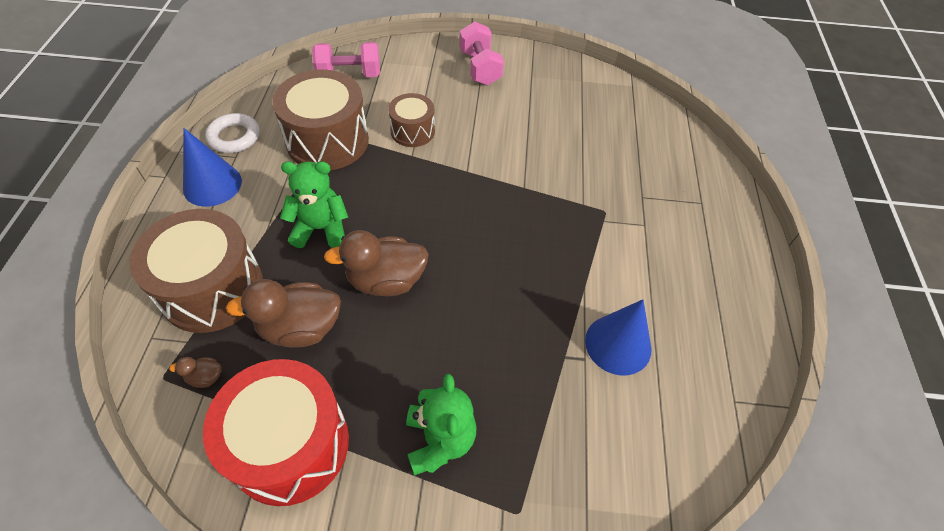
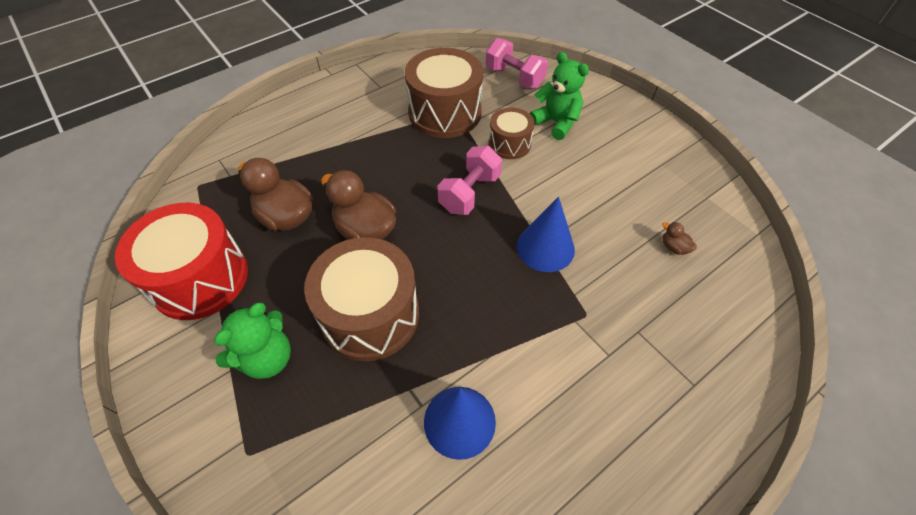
camera: 50 degrees right, 0 degrees up
(205, 377) = (213, 203): brown duck -> brown duck (674, 247)
(212, 184) = (348, 95): blue cone -> blue cone (545, 247)
(212, 289) = (275, 156): brown drum -> brown drum (370, 315)
(234, 137) = (394, 74): white ring -> none
(321, 229) = (371, 166): green teddy bear -> green teddy bear (556, 123)
(480, 68) = (623, 131): pink dumbbell -> pink dumbbell (470, 193)

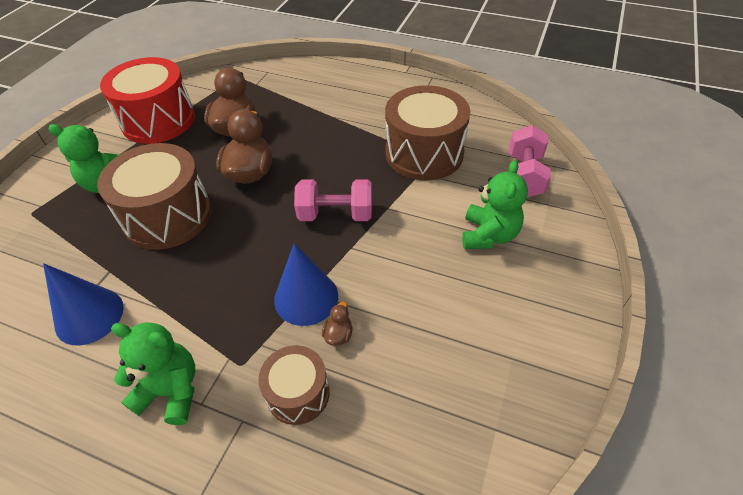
camera: 60 degrees right, 5 degrees down
(509, 144) = (423, 213): brown drum -> brown drum (298, 393)
(586, 373) = (171, 391): none -> green teddy bear
(674, 247) = (382, 417): brown duck -> brown duck (338, 335)

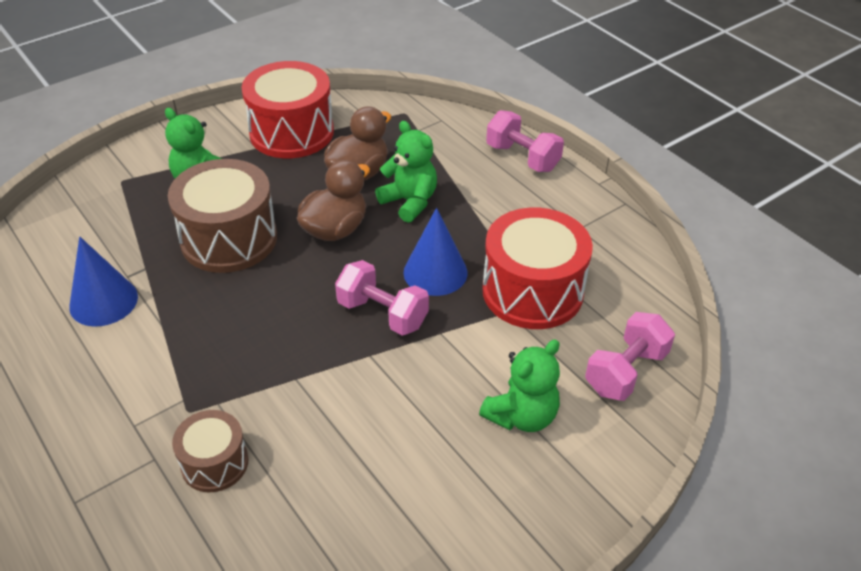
camera: 30 degrees right, 5 degrees down
(171, 391) = (119, 402): green teddy bear -> green teddy bear (409, 202)
(306, 297) = (289, 381): blue cone -> blue cone (435, 272)
(338, 335) = (289, 432): brown duck -> none
(344, 75) = (522, 157): none -> pink dumbbell
(424, 153) = (532, 291): brown drum -> red drum

